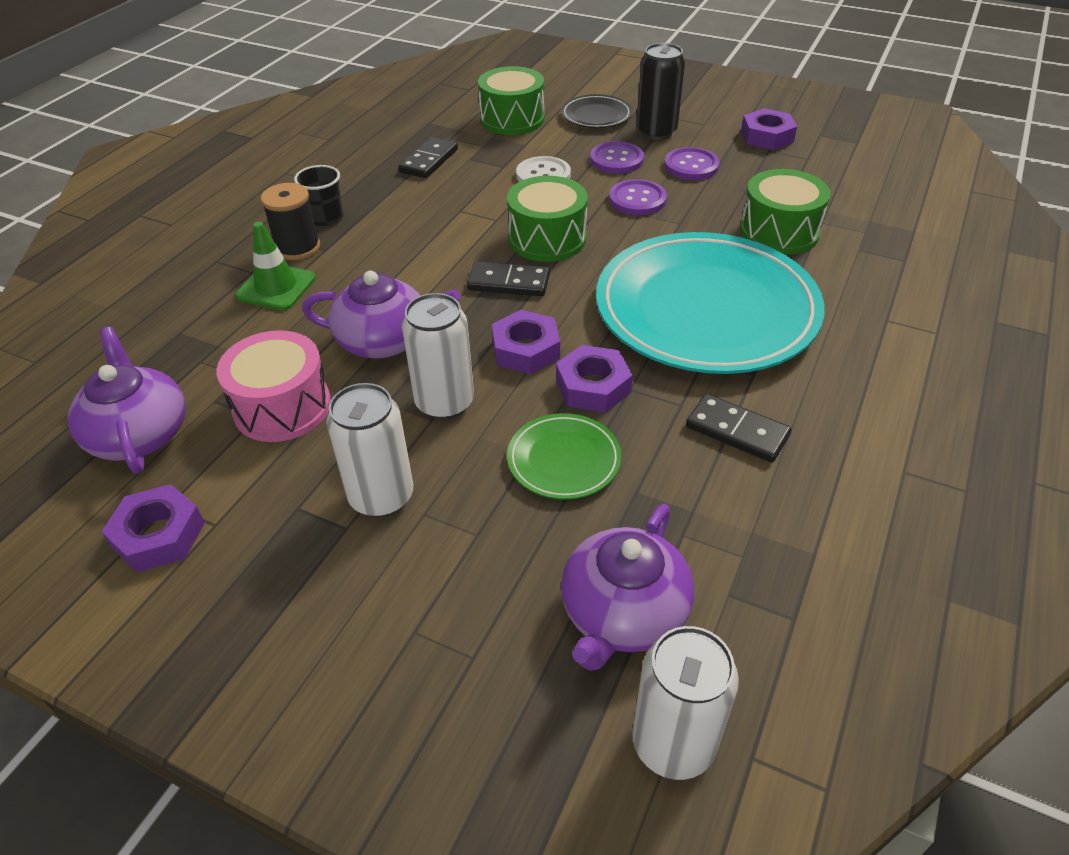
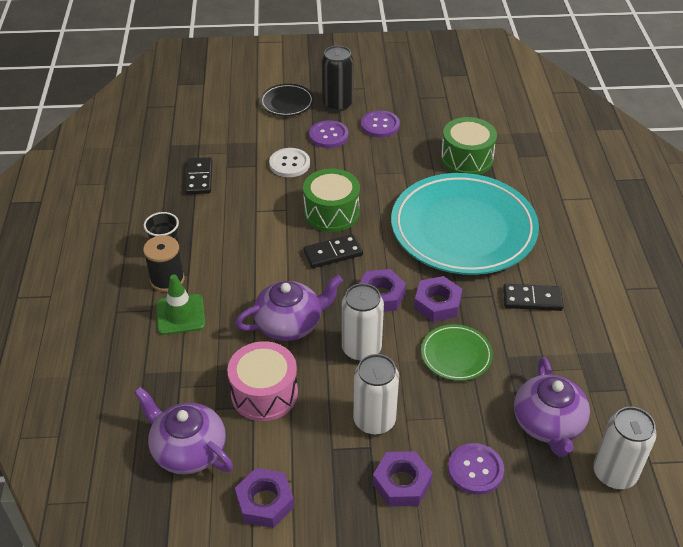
camera: 30 degrees left, 0 degrees up
(512, 119) = (230, 123): green drum -> none
(637, 199) = (365, 163): purple button -> purple button (475, 470)
(767, 136) = (410, 87): purple nut -> purple nut (402, 483)

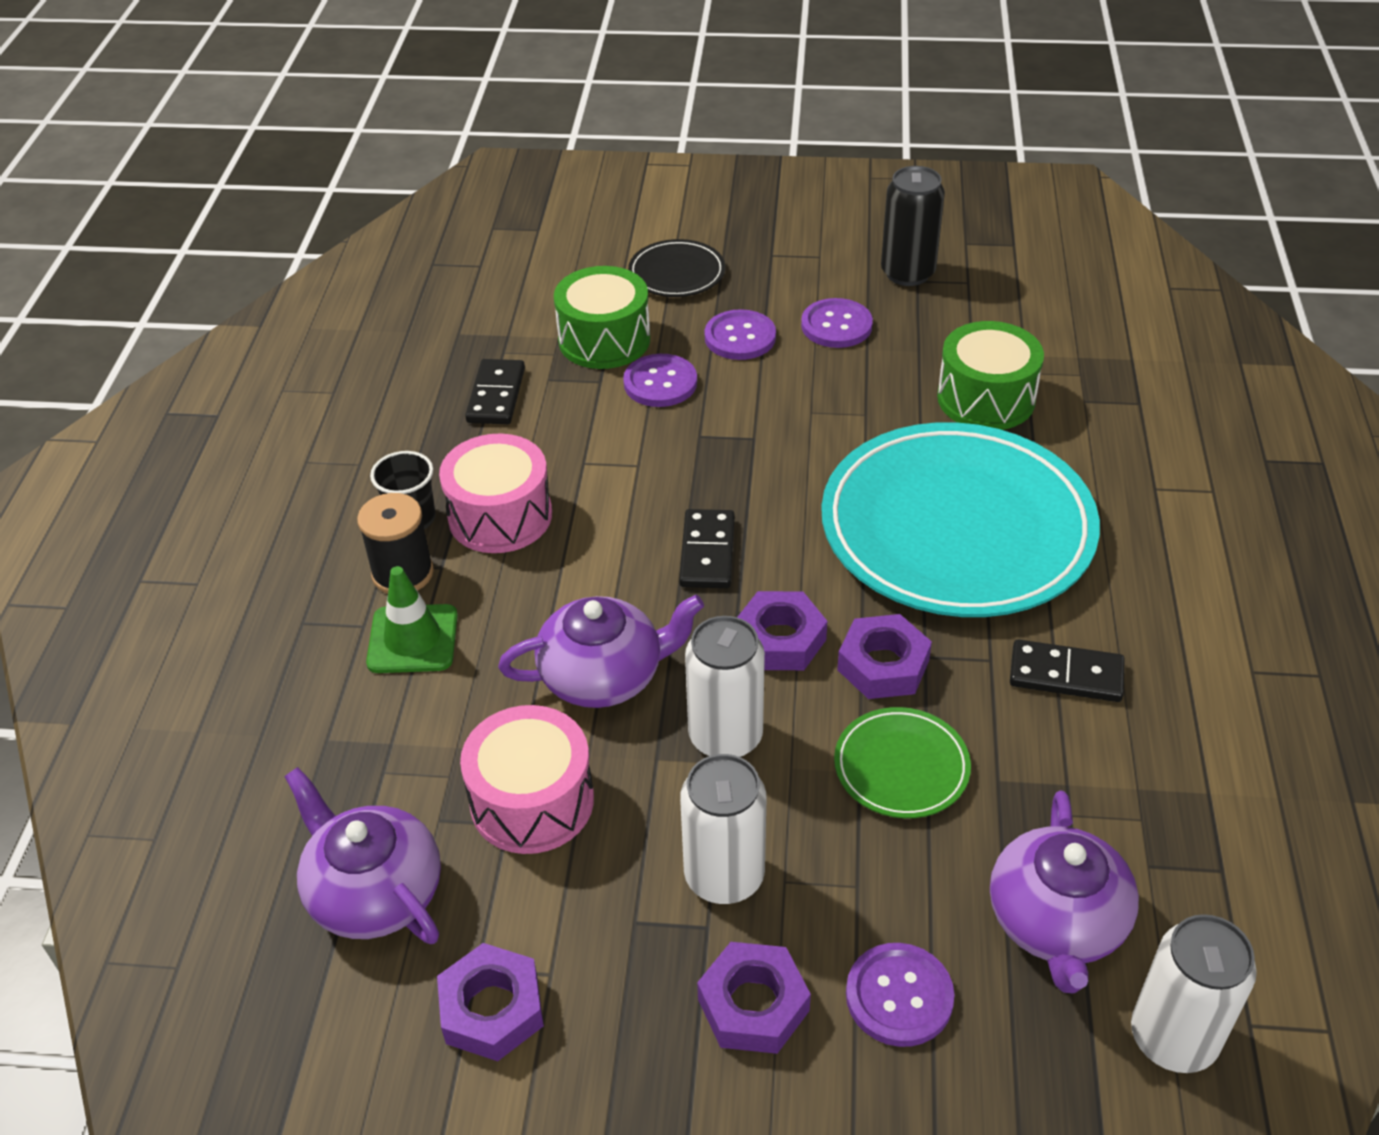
camera: 10 degrees right, 0 degrees up
(215, 244) = (500, 516): none -> pink drum
(289, 164) = (660, 383): white button -> purple button
(331, 212) = (718, 477): green drum -> green drum (604, 340)
(333, 253) = (707, 552): black domino -> black domino turned 75 degrees counterclockwise
(337, 104) = (766, 282): black can -> black can (907, 273)

